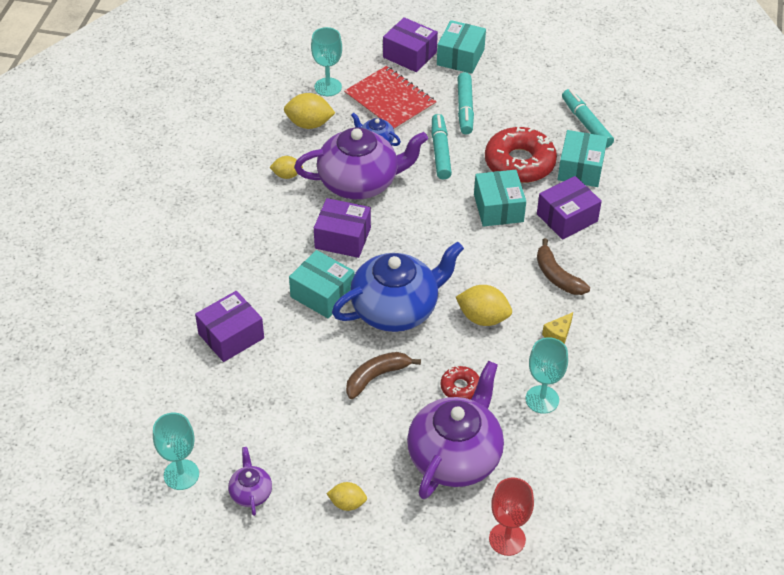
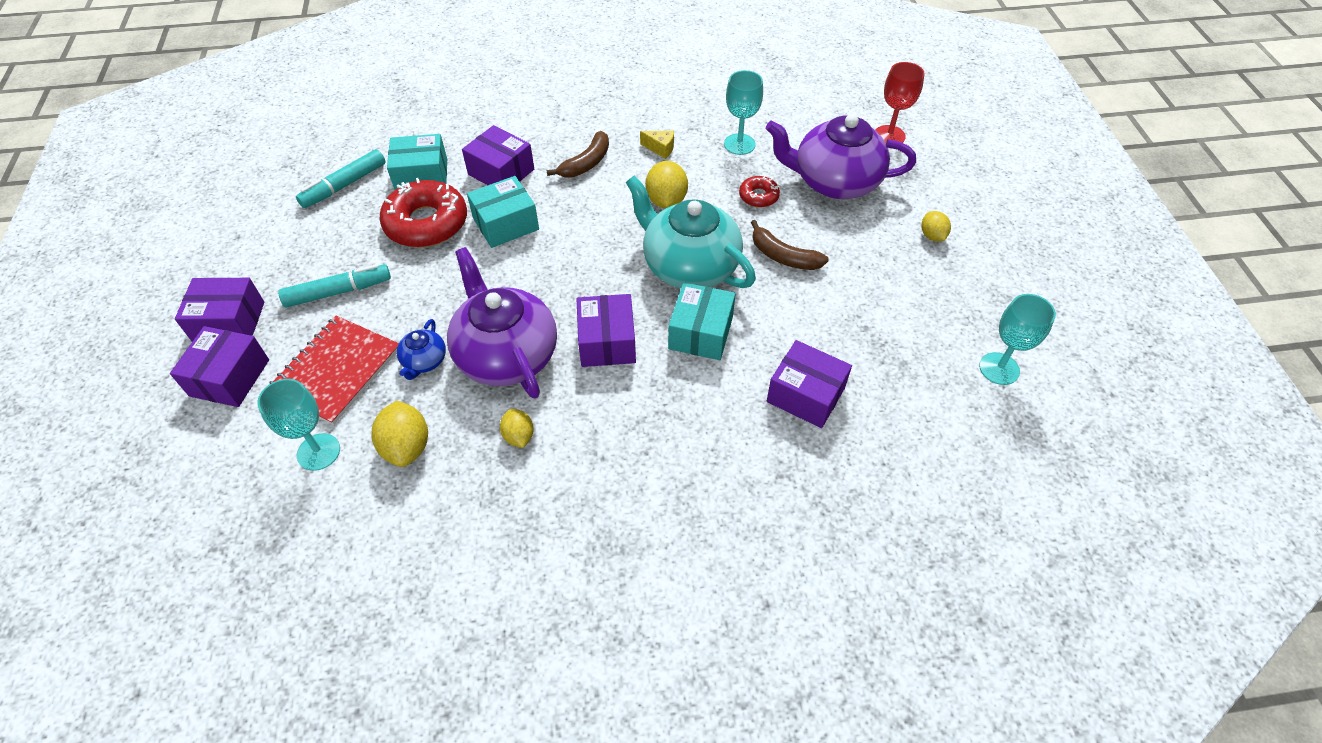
camera: 110 degrees left, 5 degrees up
(251, 492) = (974, 306): purple teapot -> none
(396, 309) = (689, 266): blue teapot -> turquoise teapot
(440, 151) = (426, 294): turquoise marker -> none
(460, 57) = (229, 322): turquoise box -> purple box

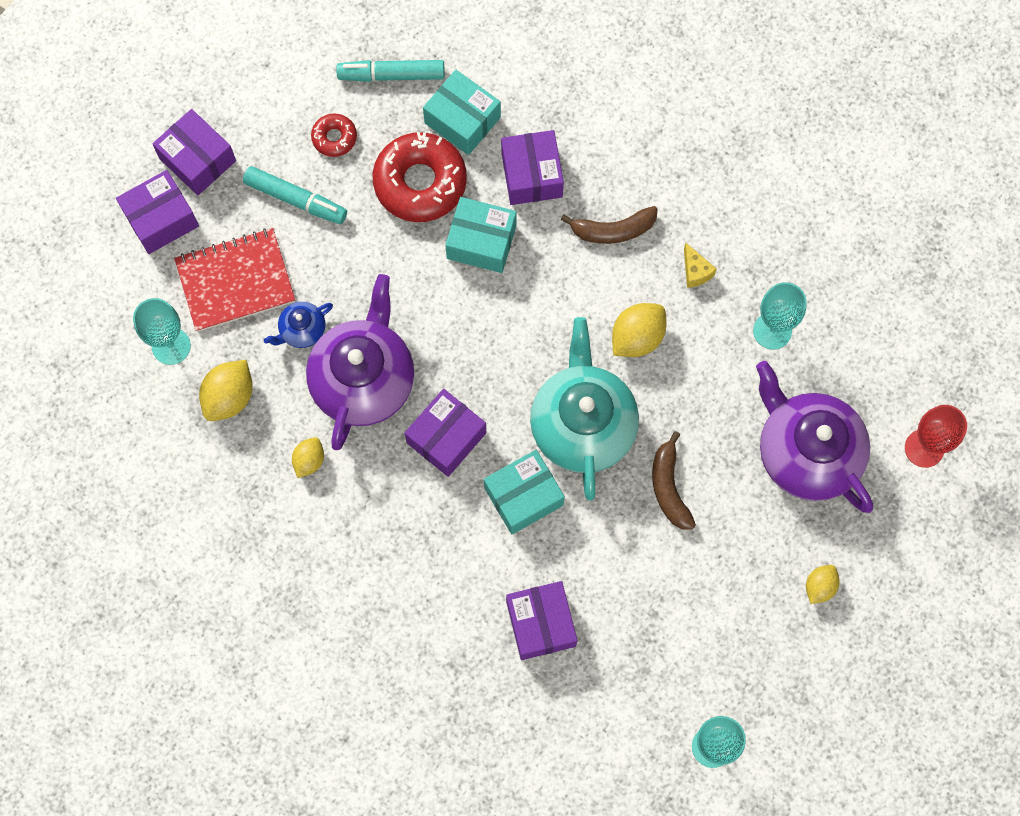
camera: 45 degrees right, 20 degrees up
(758, 196) = (721, 406): red donut -> red donut (334, 138)

